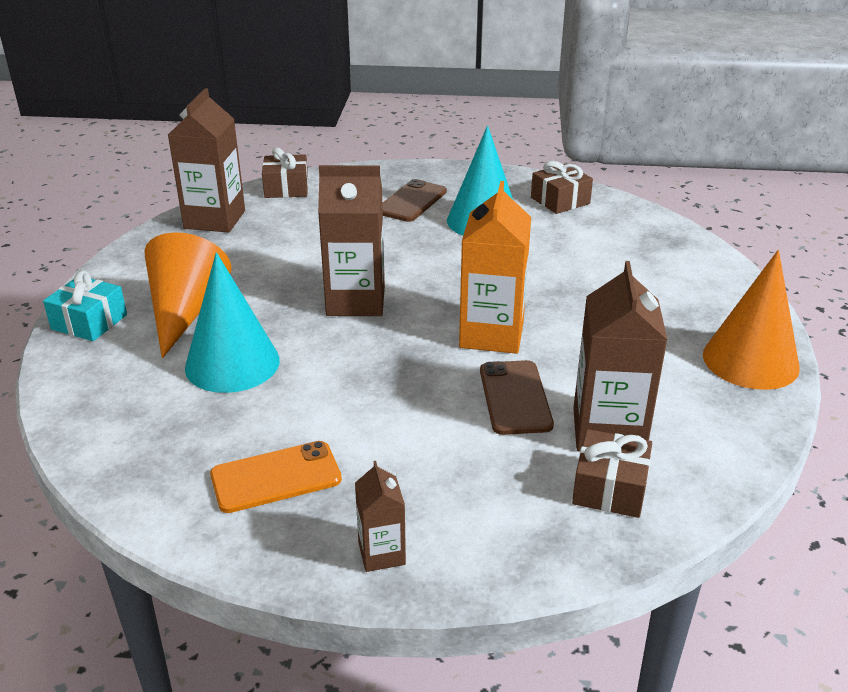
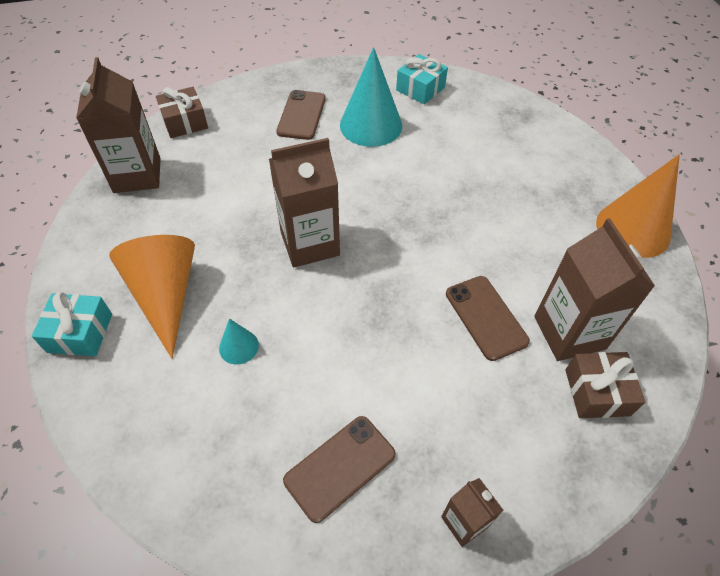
camera: 20 degrees left, 20 degrees up
(232, 363) = (238, 346): turquoise cone -> turquoise cone, size x0.47
(276, 477) = (340, 467): orange phone -> brown phone
(491, 334) = (436, 252): orange carton -> none
(560, 201) = (420, 89): brown gift -> turquoise gift

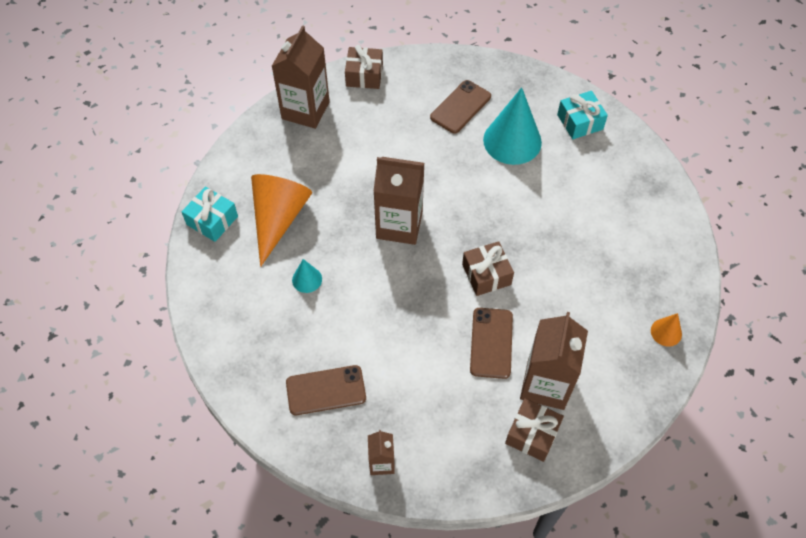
camera: 30 degrees right, 5 degrees up
(432, 252) = (486, 274): none -> brown gift
(633, 229) = (666, 332): orange cone -> orange cone, size x0.47

